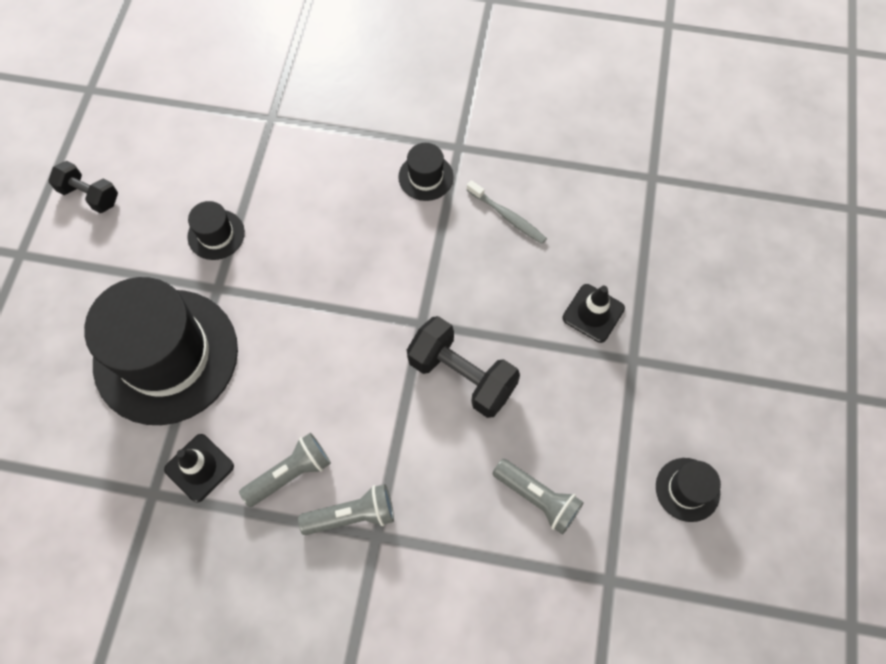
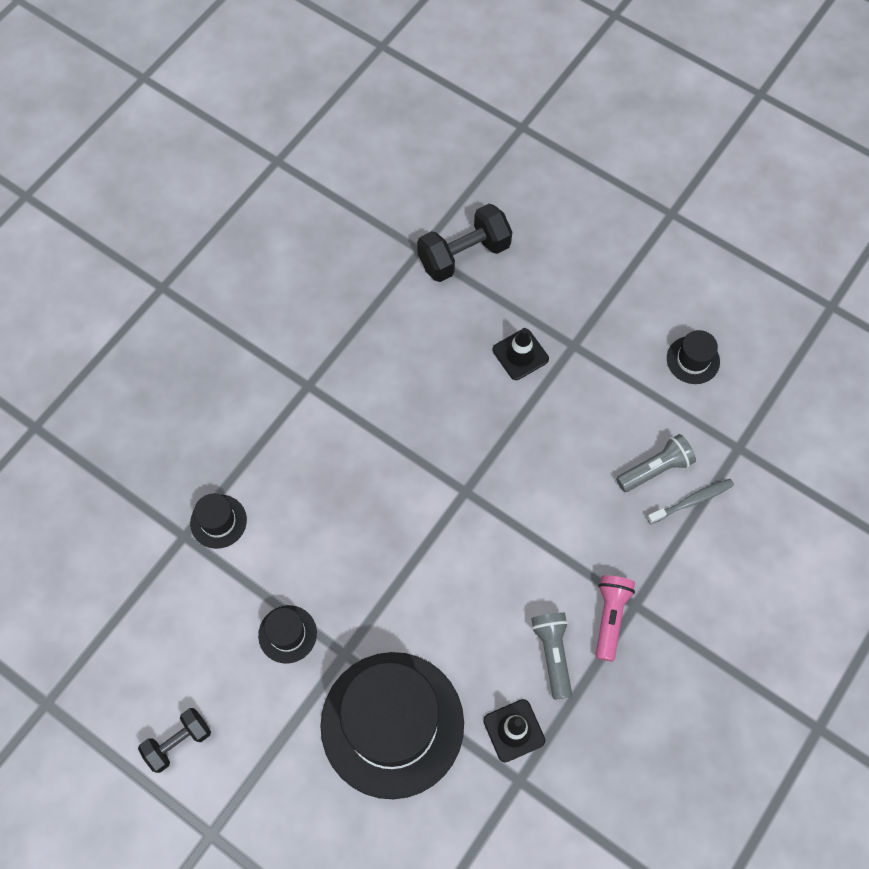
camera: 65 degrees left, 0 degrees up
(352, 515) = (610, 617): grey flashlight -> pink flashlight
(426, 177) = (324, 426): black hat -> black hat (218, 521)
(462, 375) = (528, 479): black dumbbell -> black dumbbell (463, 255)
(507, 216) = (399, 377): grey toothbrush -> grey toothbrush (691, 501)

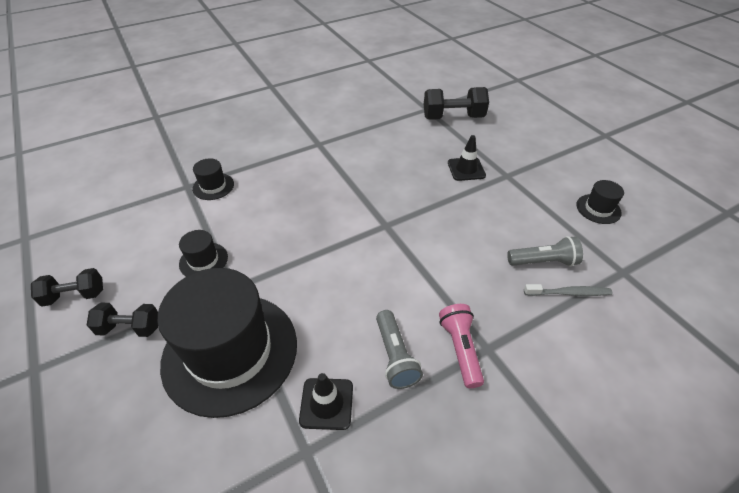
camera: 25 degrees right, 20 degrees down
(271, 748) = (130, 328): none -> black dumbbell
(552, 654) = (395, 356): grey flashlight -> grey flashlight turned 150 degrees clockwise
(610, 617) = (460, 349): pink flashlight -> pink flashlight turned 45 degrees counterclockwise

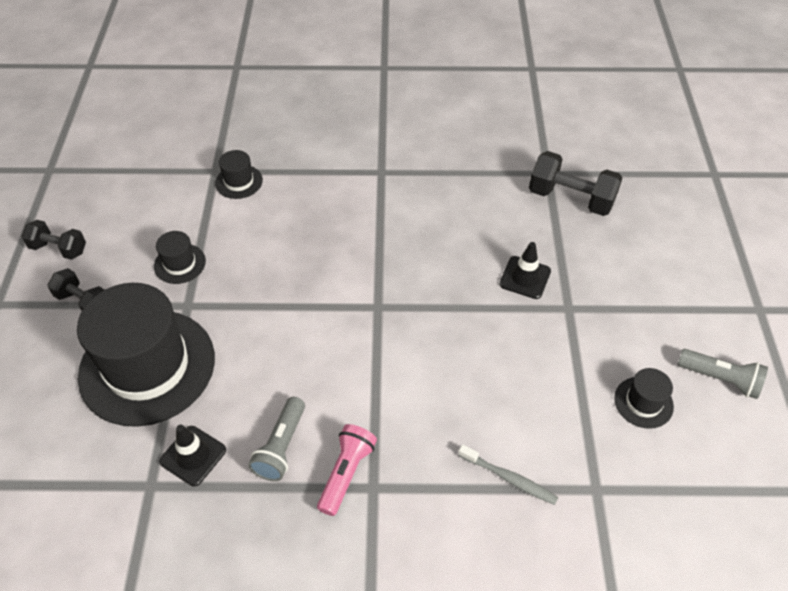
camera: 30 degrees right, 5 degrees up
(543, 262) = (513, 431): grey flashlight -> grey flashlight (720, 379)

